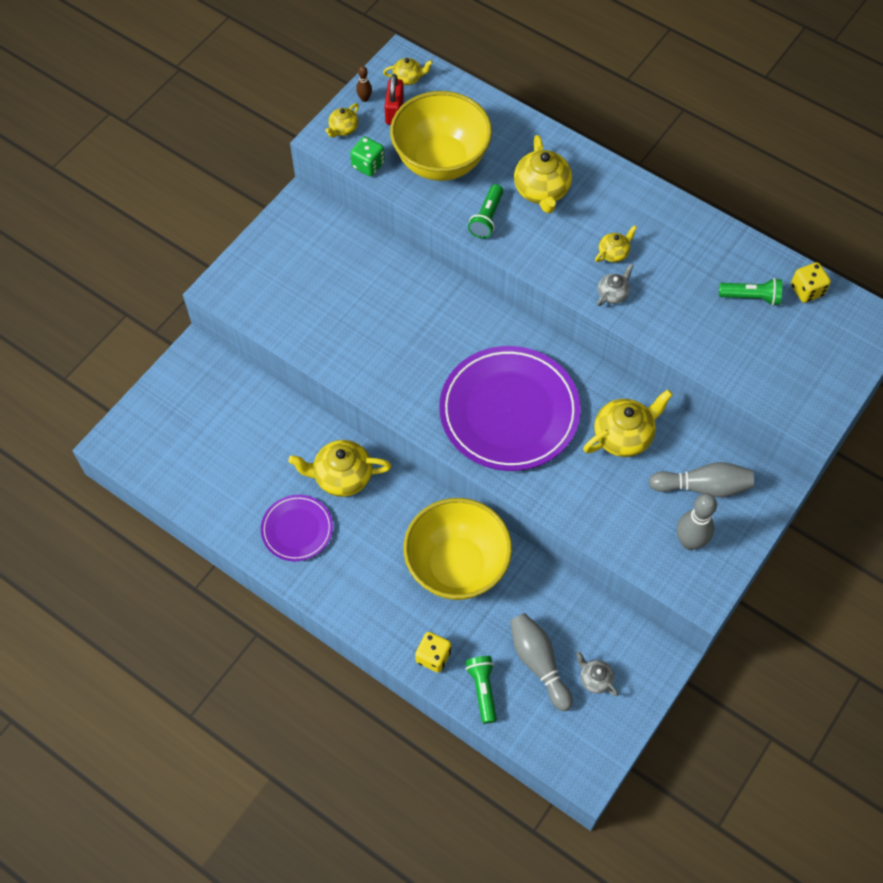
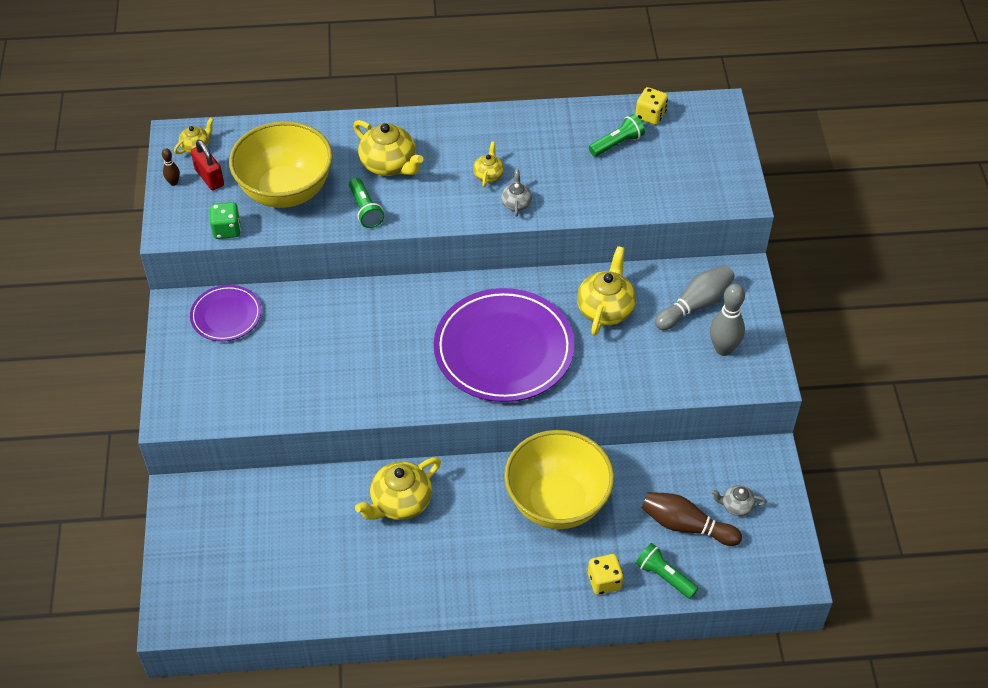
camera: 40 degrees left, 10 degrees down
(297, 529) = (402, 569): purple plate -> purple plate (226, 315)
(343, 129) = (177, 216): yellow teapot -> none
(538, 663) = (686, 526): grey bowling pin -> brown bowling pin

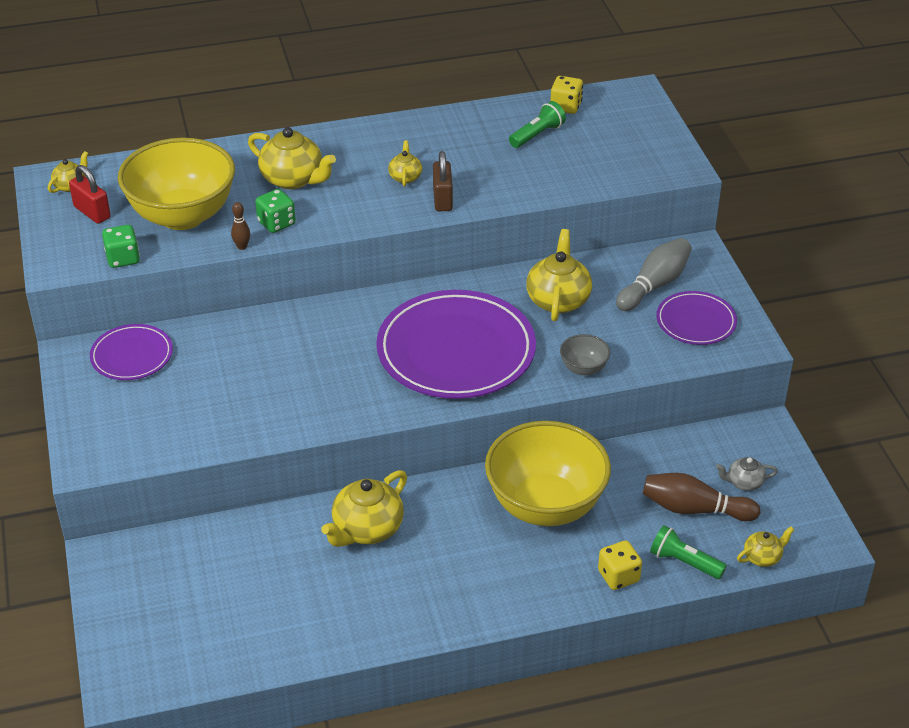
camera: 10 degrees left, 10 degrees down
(173, 182) = (51, 221): brown bowling pin -> brown bowling pin (242, 246)
(365, 210) = (276, 223): green flashlight -> green dice
(516, 203) = (442, 199): grey teapot -> brown padlock
(611, 383) = (583, 368): none -> grey bowl
(723, 349) = (696, 321): grey bowling pin -> purple plate
(734, 582) = (763, 557): none -> yellow teapot

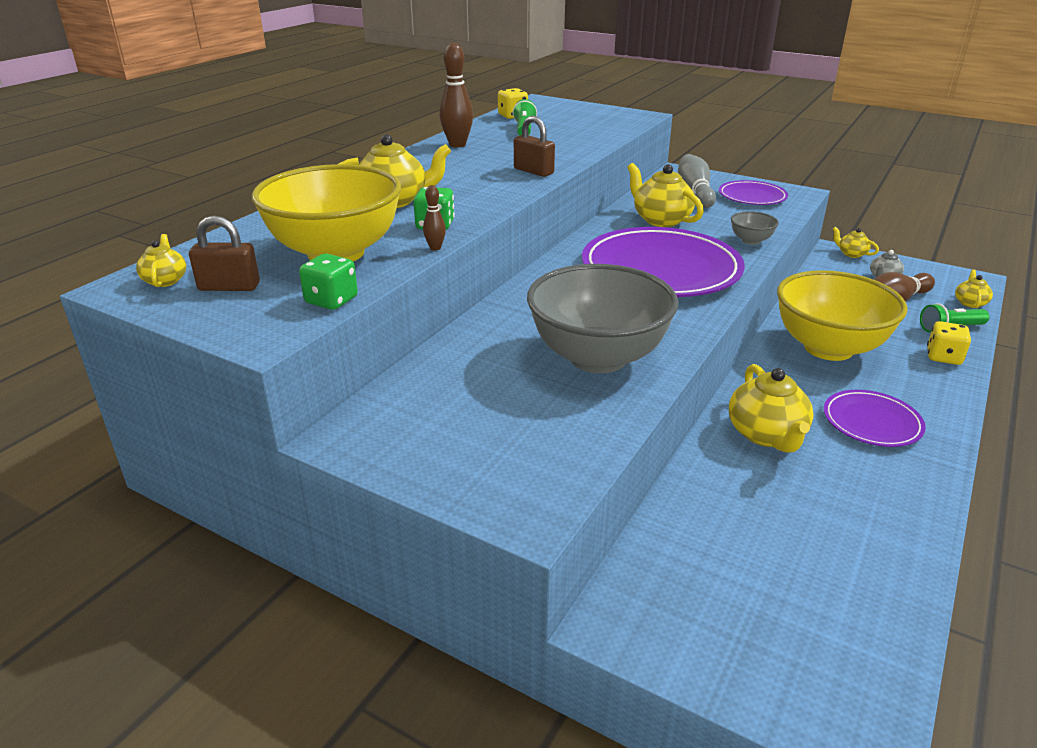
camera: 45 degrees left, 10 degrees down
(92, 212) = (229, 287): red padlock -> brown padlock
(132, 356) = (410, 404): purple plate -> purple plate (871, 422)
(278, 395) = (598, 357): none -> grey bowl
(405, 177) = (481, 171): yellow teapot -> yellow teapot (851, 254)
(447, 129) = (457, 145): none -> brown bowling pin

